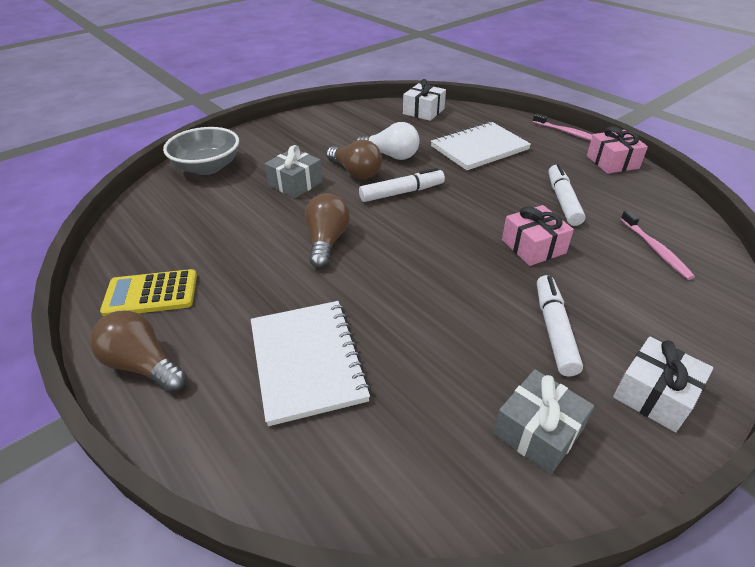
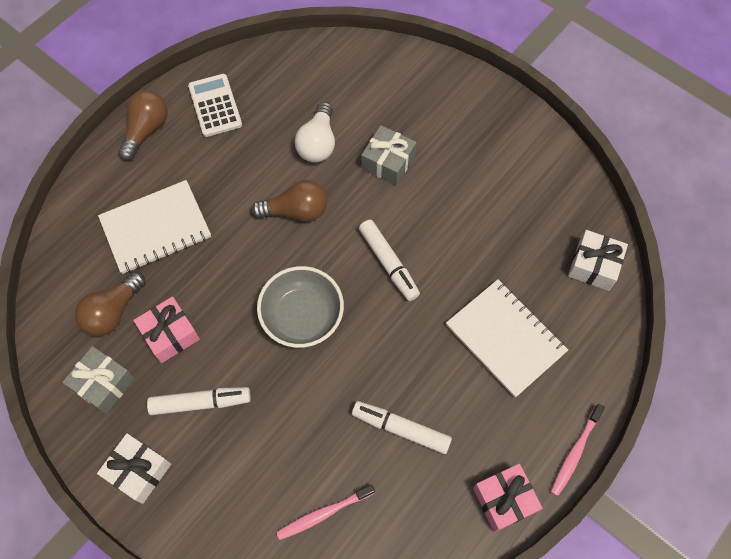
camera: 80 degrees right, 25 degrees up
(151, 294) = (215, 106): yellow calculator -> white calculator
(207, 167) = (404, 76): grey bowl -> grey bowl (302, 316)
(356, 172) = (421, 213): brown light bulb -> brown light bulb (113, 312)
(391, 155) = (465, 242): white light bulb -> white light bulb (318, 143)
(533, 246) = (312, 392): pink gift -> pink gift (170, 334)
(563, 201) = (401, 429): white marker -> white marker turned 150 degrees counterclockwise

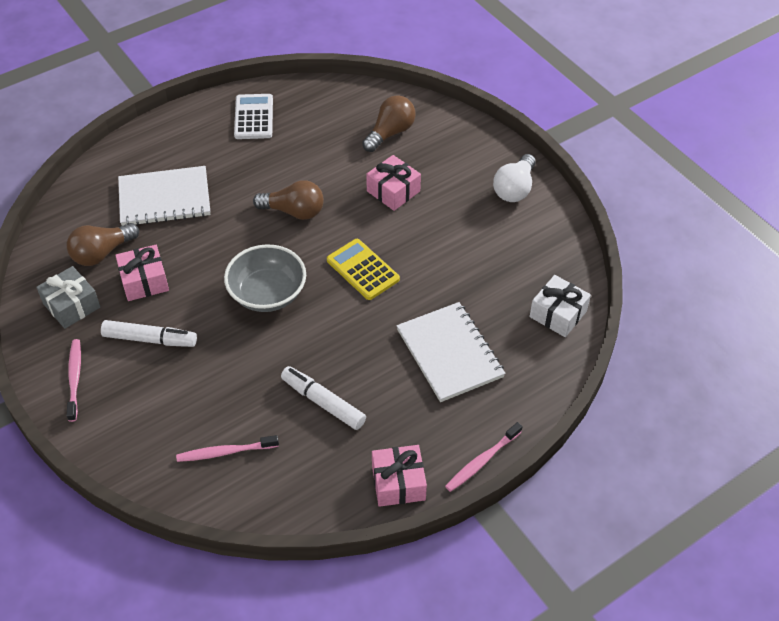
camera: 15 degrees right, 15 degrees down
(139, 471) = (75, 378): white gift -> pink toothbrush
(146, 130) = (186, 123): brown light bulb -> brown light bulb (390, 133)
(318, 143) = (334, 164): white light bulb -> white light bulb (514, 189)
(388, 162) = (393, 191): grey gift -> pink gift
(388, 263) = (363, 270): white marker -> yellow calculator

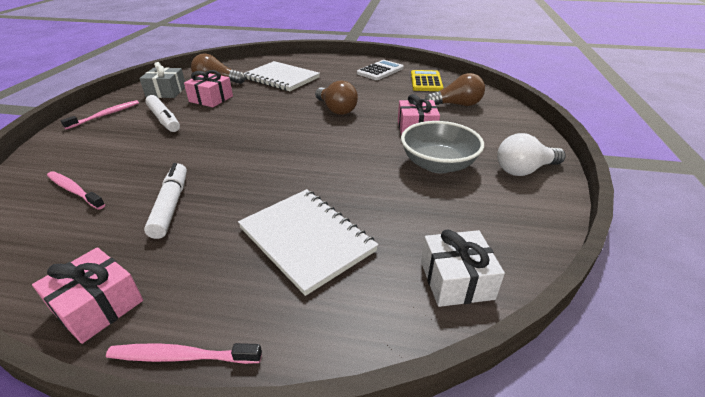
camera: 45 degrees right, 15 degrees down
(267, 294) = (254, 133): grey bowl -> grey bowl (438, 164)
(363, 270) = (329, 153): yellow calculator -> yellow calculator (426, 81)
(449, 353) = (306, 239): white notebook -> white notebook turned 60 degrees counterclockwise

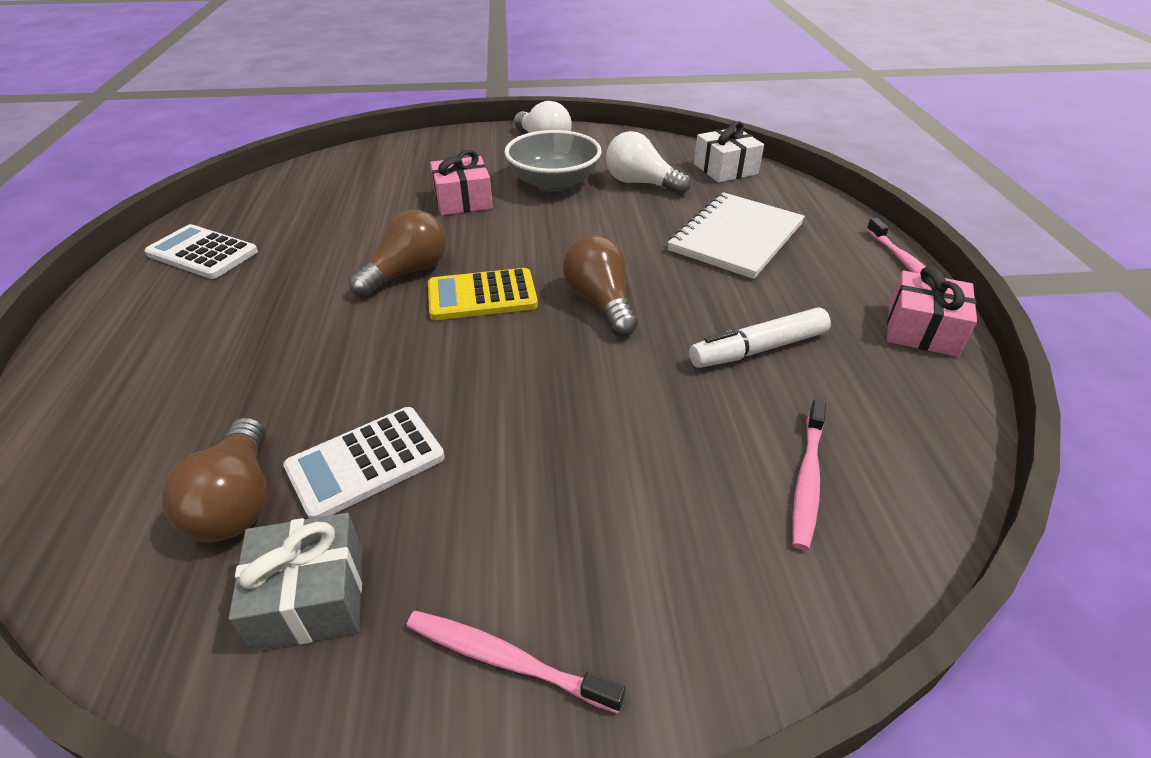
camera: 105 degrees left, 5 degrees up
(164, 119) = (502, 498): white marker -> none
(211, 99) = (366, 462): pink gift -> white calculator
(281, 78) = (223, 381): white notebook -> none
(426, 81) = (274, 204): yellow calculator -> yellow calculator (482, 296)
(428, 208) = (641, 183): none -> white light bulb
(456, 105) = (376, 177): brown light bulb -> brown light bulb (600, 302)

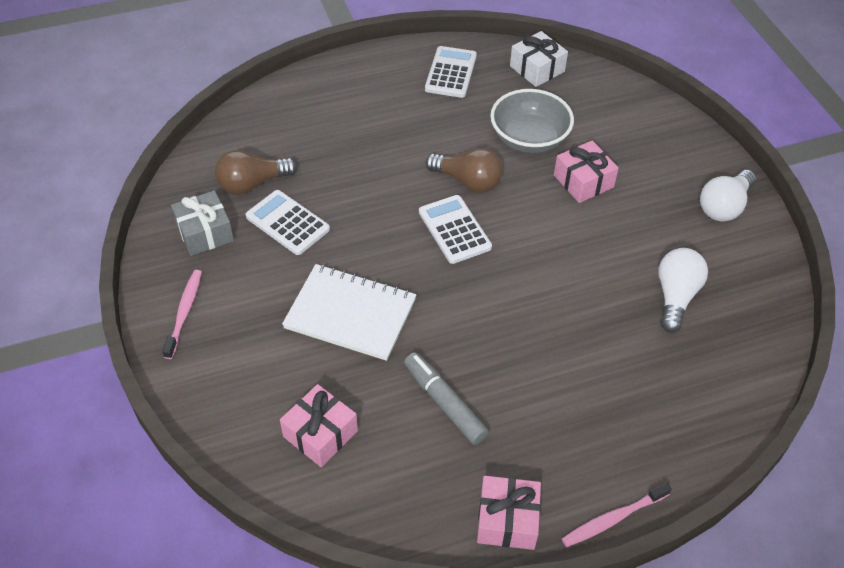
camera: 75 degrees right, 10 degrees up
(482, 296) = (454, 230): yellow calculator -> white calculator
(553, 182) = (644, 232): grey bowl -> grey bowl (529, 138)
(600, 302) = (470, 299): brown light bulb -> none
(725, 169) = (744, 362): white gift -> white gift (537, 69)
(736, 237) = (604, 380): white notebook -> white notebook (350, 314)
(758, 349) = (444, 403): white marker -> grey marker
(807, 479) = (320, 434): pink toothbrush -> pink gift

